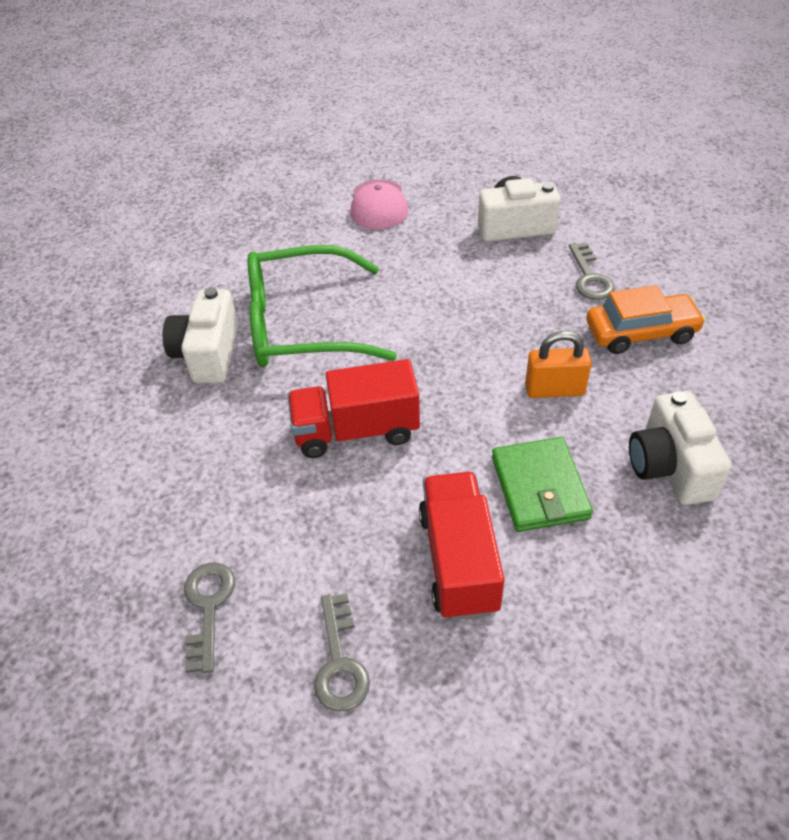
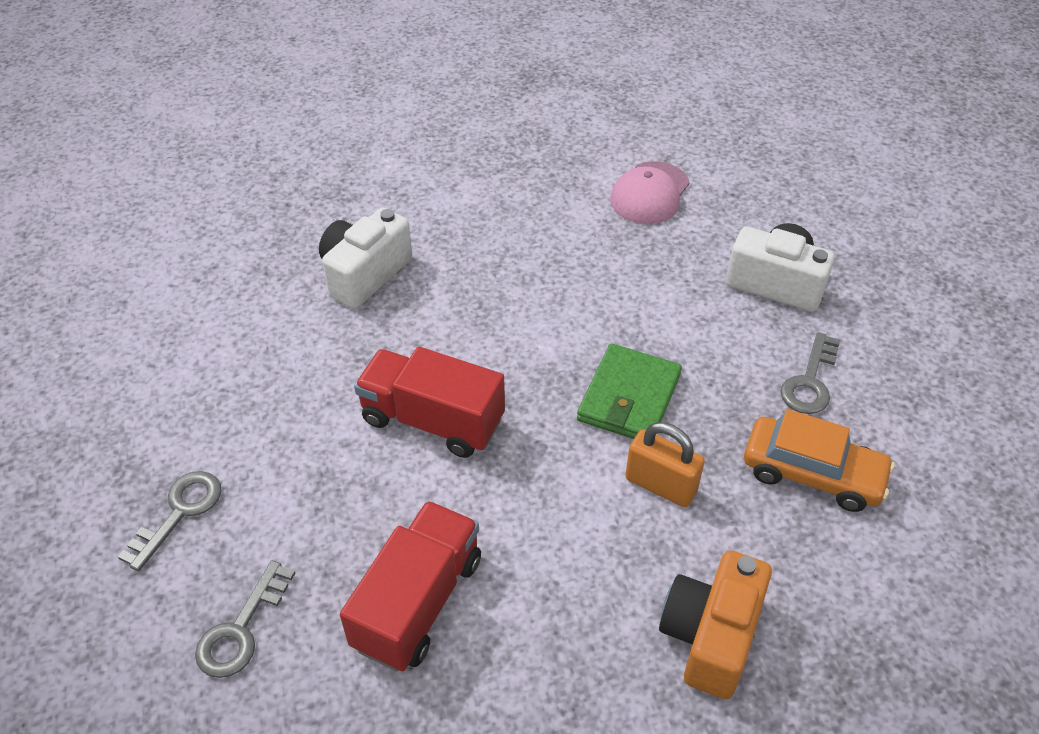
camera: 30 degrees right, 0 degrees up
(301, 324) = (470, 286): green glasses -> none
(540, 487) = (556, 577): green wallet -> green wallet (629, 397)
(669, 467) = (710, 636): white camera -> orange camera

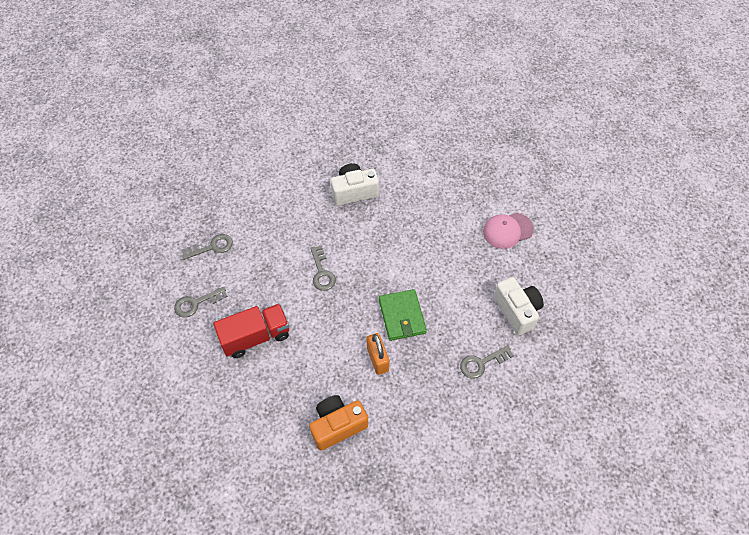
camera: 40 degrees right, 10 degrees up
(432, 420) = (322, 272): red truck -> grey key
(629, 397) = (402, 316): green wallet -> green wallet turned 75 degrees counterclockwise
(812, 473) = (440, 399): orange car -> none

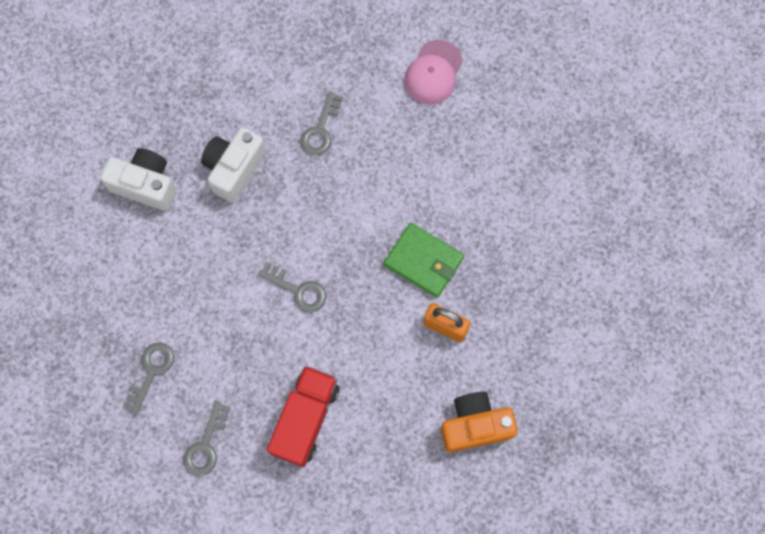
camera: 45 degrees left, 15 degrees up
(337, 425) = (475, 425): orange camera -> orange camera turned 60 degrees clockwise
(481, 363) = (541, 238): grey key -> grey key (320, 129)
(517, 311) = (523, 154): white camera -> white camera (145, 185)

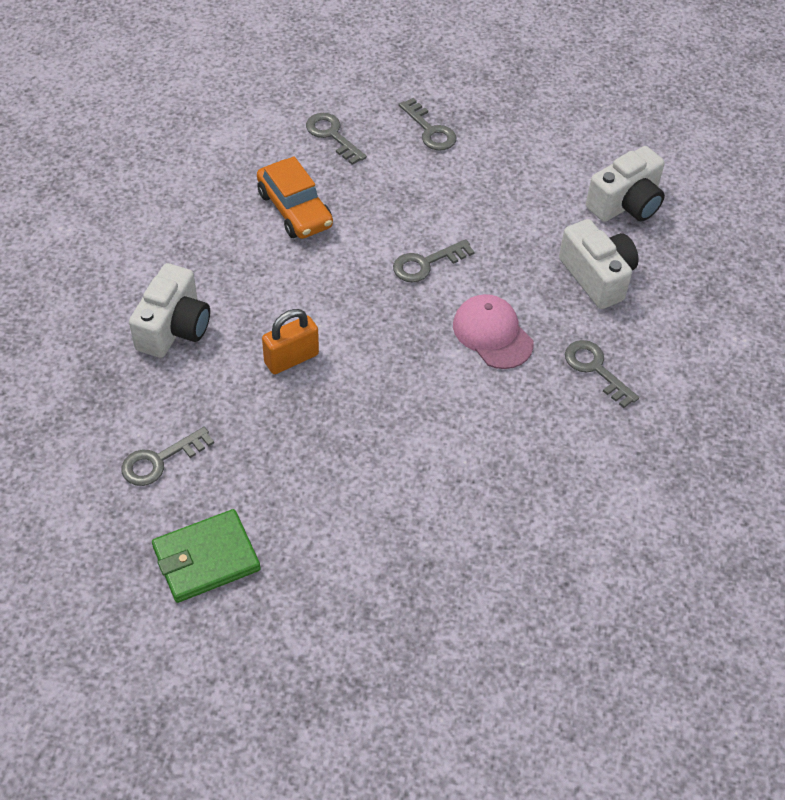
camera: 120 degrees right, 20 degrees down
(305, 419) = (295, 209): red truck -> orange car
(424, 261) = (375, 379): green wallet -> green wallet (206, 559)
(433, 73) = (600, 514): pink cap -> pink cap (492, 334)
(475, 425) = (174, 328): orange camera -> white camera
(582, 354) = (160, 460): none -> grey key

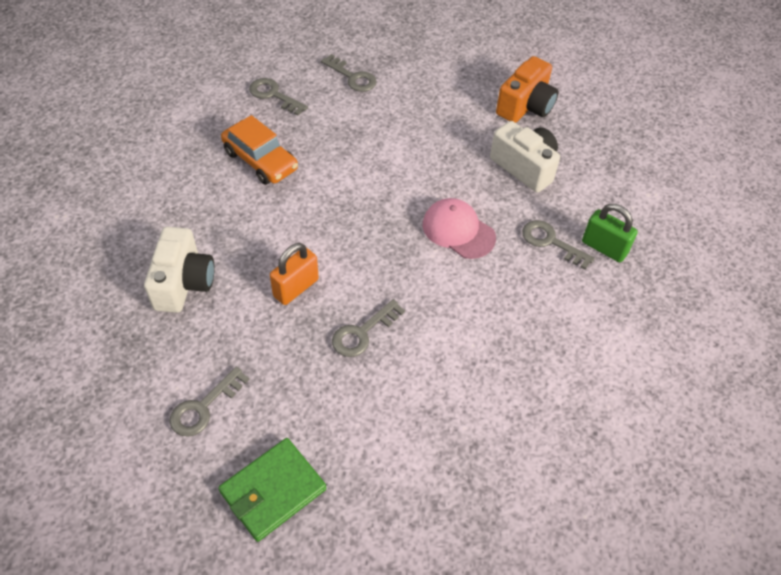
camera: 15 degrees left, 0 degrees up
(426, 263) = (384, 184): grey key -> grey key (362, 333)
(626, 204) = (526, 106): white camera -> orange camera
(656, 388) = (604, 248): none -> green padlock

